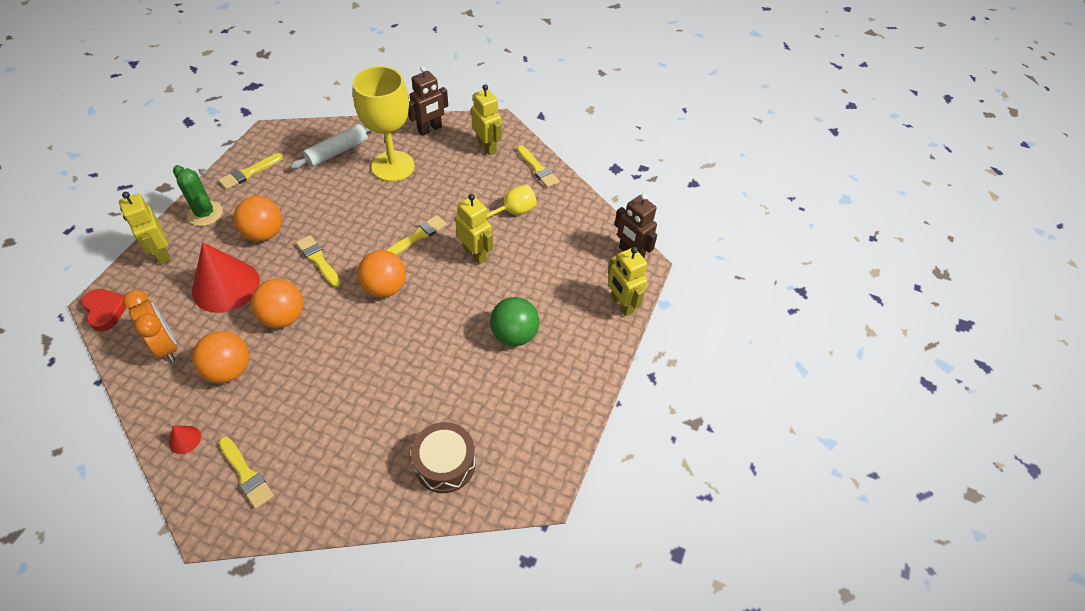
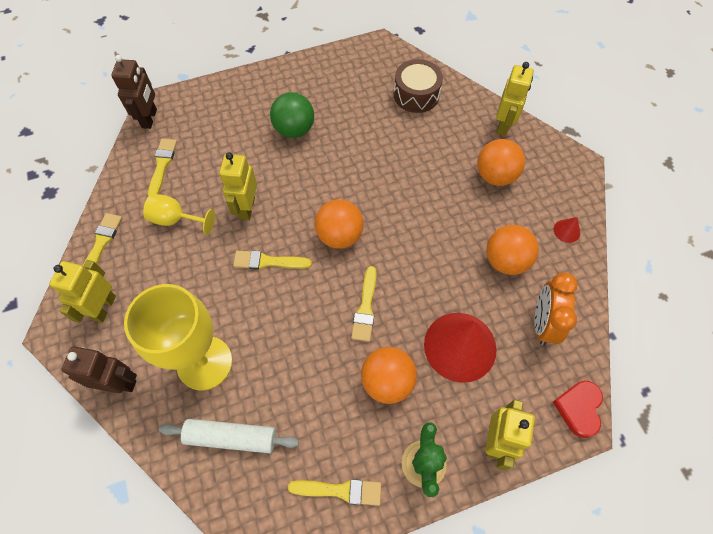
camera: 130 degrees left, 10 degrees up
(246, 474) = (538, 177): yellow brush -> yellow brush (162, 165)
(283, 317) = (435, 274): orange ball -> orange ball (495, 176)
(621, 304) = (207, 94): yellow robot -> yellow robot (503, 125)

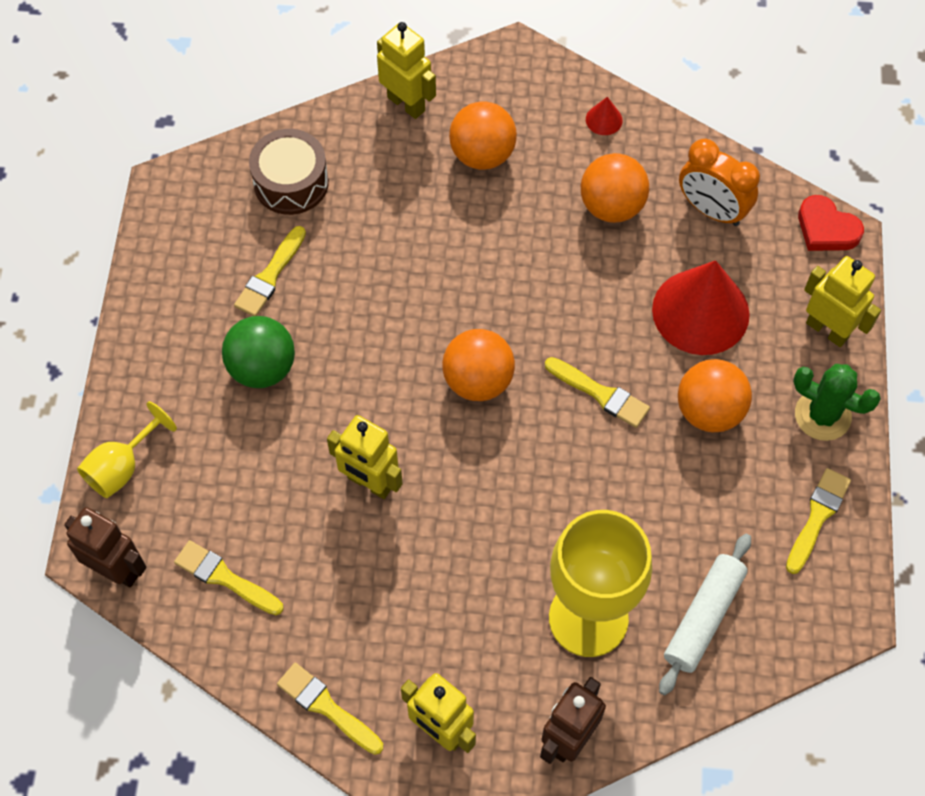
camera: 65 degrees left, 0 degrees up
(176, 219) = (338, 587): yellow goblet -> yellow goblet (122, 467)
(268, 261) = (473, 486): yellow brush -> yellow brush (270, 276)

